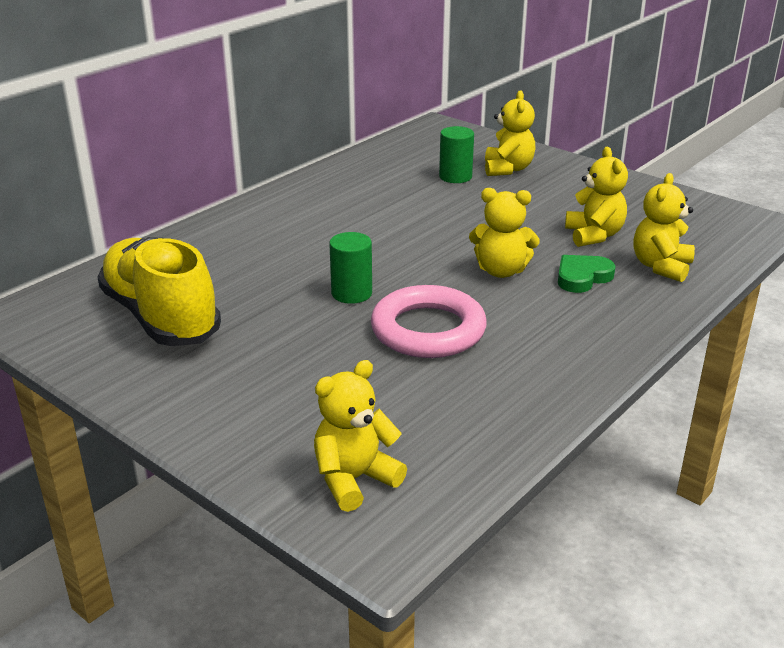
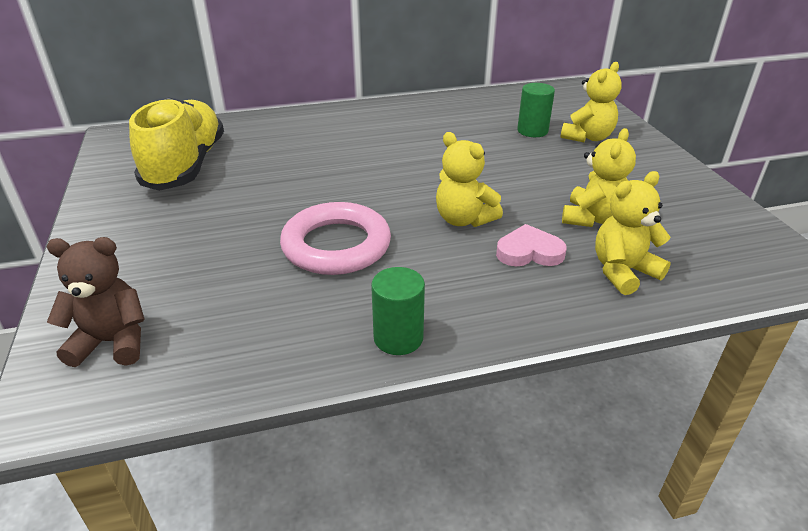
camera: 35 degrees right, 5 degrees up
(351, 293) = (324, 194): green cylinder -> green cylinder (398, 338)
(354, 479) = (112, 342): yellow teddy bear -> brown teddy bear
(582, 277) = (529, 252): green heart -> pink heart

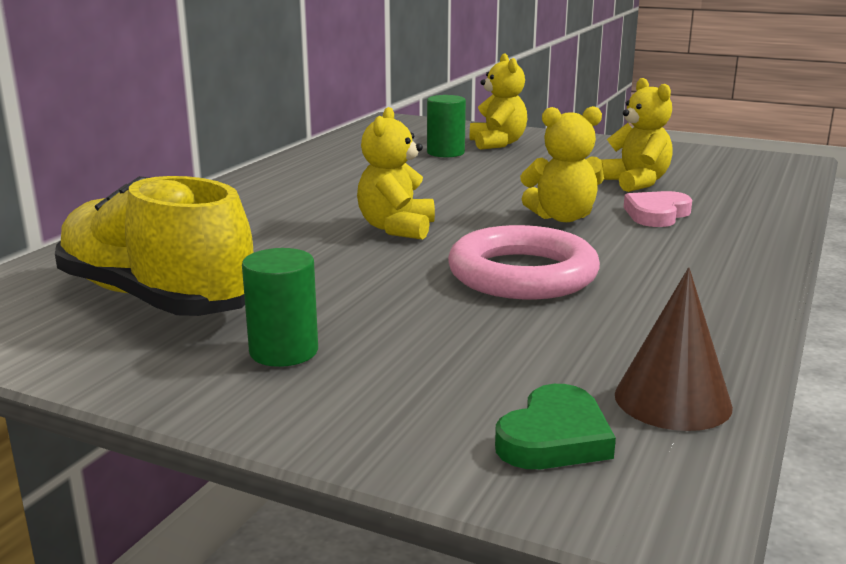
camera: 50 degrees left, 15 degrees down
(112, 342) = (554, 438): brown teddy bear -> green heart
(192, 368) = (672, 400): none -> brown cone
(398, 338) = (731, 294): green cylinder -> green cylinder (284, 351)
(623, 272) = (730, 199): yellow teddy bear -> yellow teddy bear (396, 228)

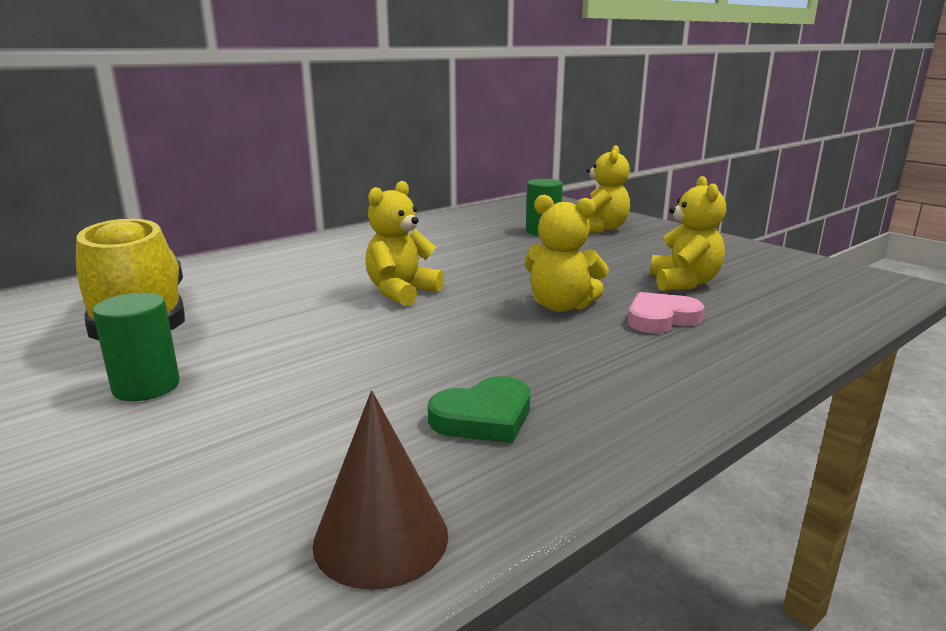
camera: 25 degrees right, 0 degrees up
(522, 274) = (442, 356): pink ring -> none
(554, 438) = (207, 545): green heart -> green heart (484, 417)

